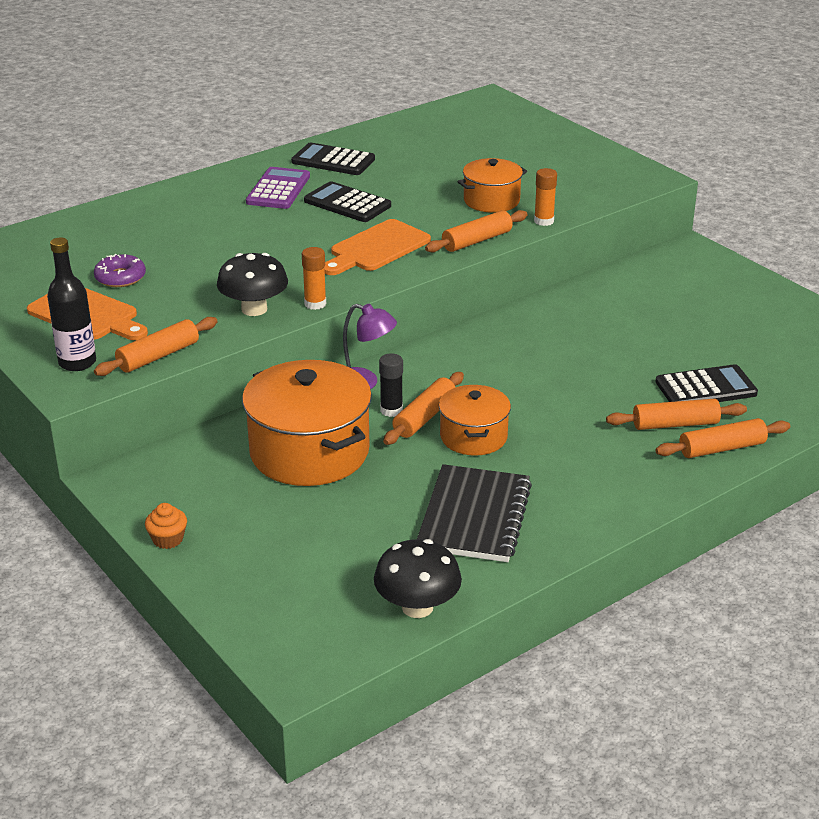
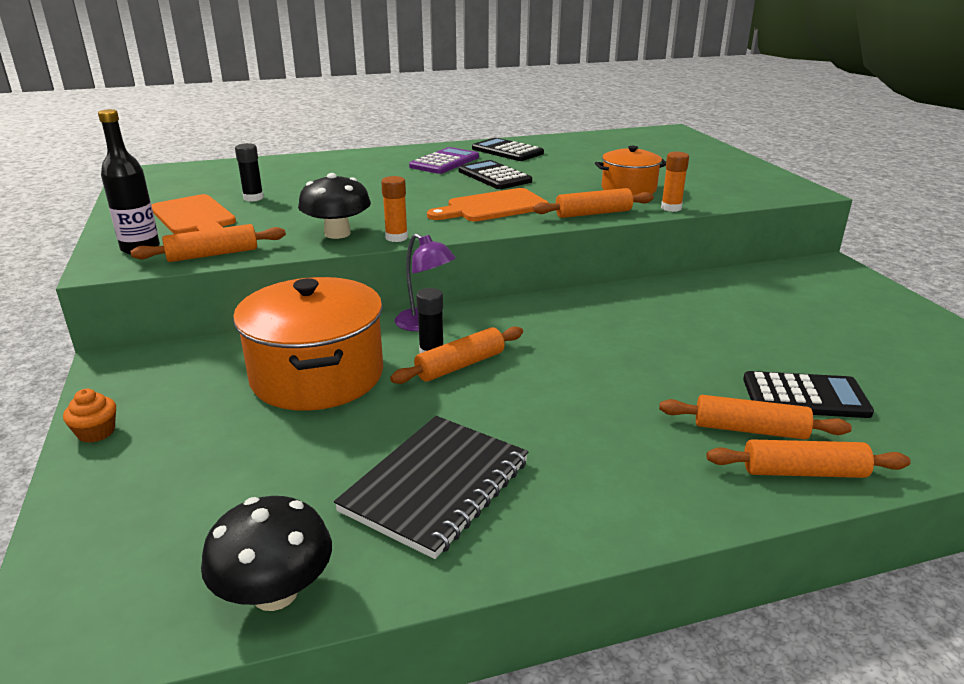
camera: 20 degrees right, 5 degrees down
(120, 277) = (253, 198): purple donut -> black glue stick
(473, 437) = (498, 395): orange pot -> none

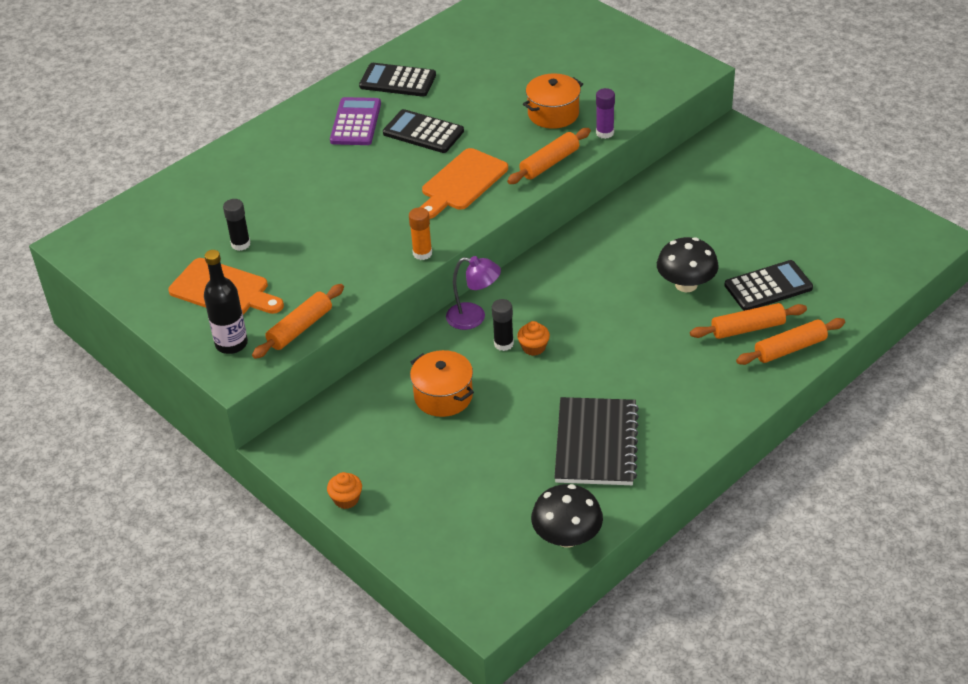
camera: 25 degrees left, 15 degrees up
(317, 375) = (443, 396): orange pot -> orange pot, size x0.57
(337, 233) = (370, 266): black mushroom -> black mushroom (686, 284)
(460, 365) = (533, 347): orange rolling pin -> orange cupcake
(671, 208) = (605, 133): orange glue stick -> purple glue stick

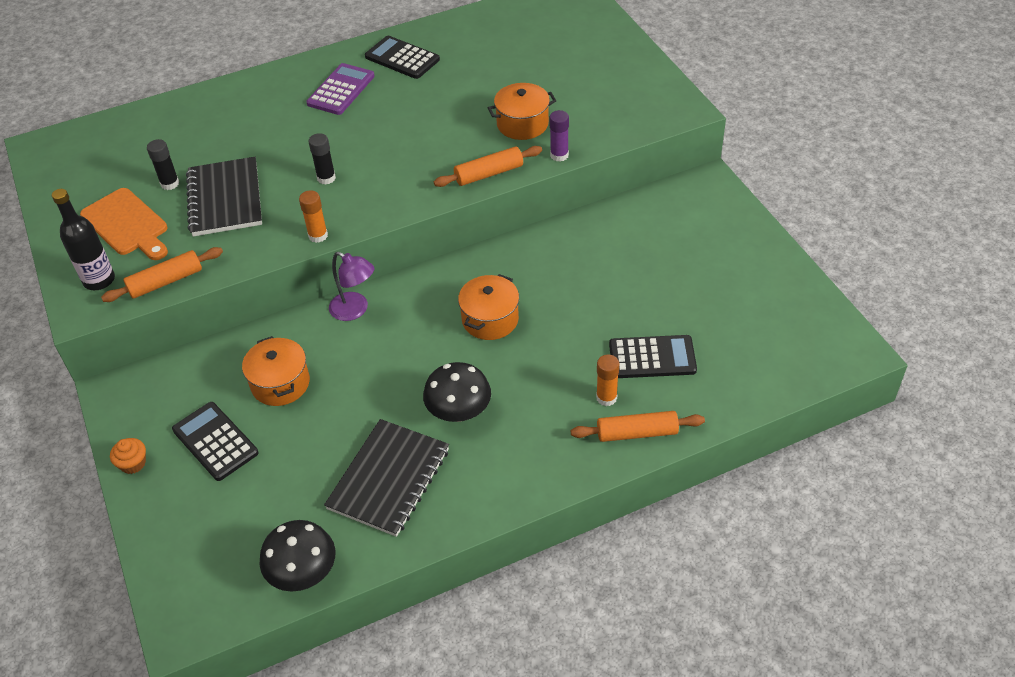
camera: 20 degrees right, 5 degrees up
(307, 244) = (225, 199): none -> black notebook
(423, 132) = (393, 114): black calculator -> black calculator (215, 441)
(462, 183) = (397, 173): orange cutting board -> none
(503, 344) = (366, 345): black glue stick -> black glue stick (326, 178)
(533, 347) = (391, 357): orange cupcake -> none
(605, 293) = (490, 319): none -> orange pot
(686, 284) = (572, 332): black mushroom -> black mushroom (459, 411)
(747, 328) = (606, 398): orange rolling pin -> orange glue stick

